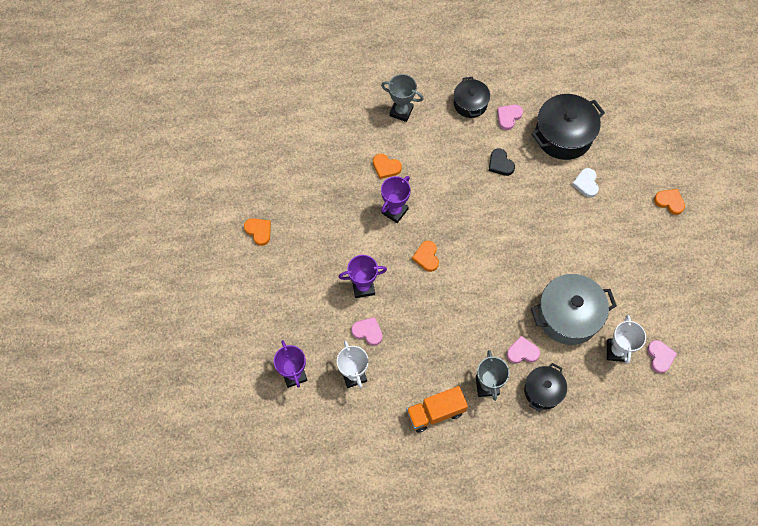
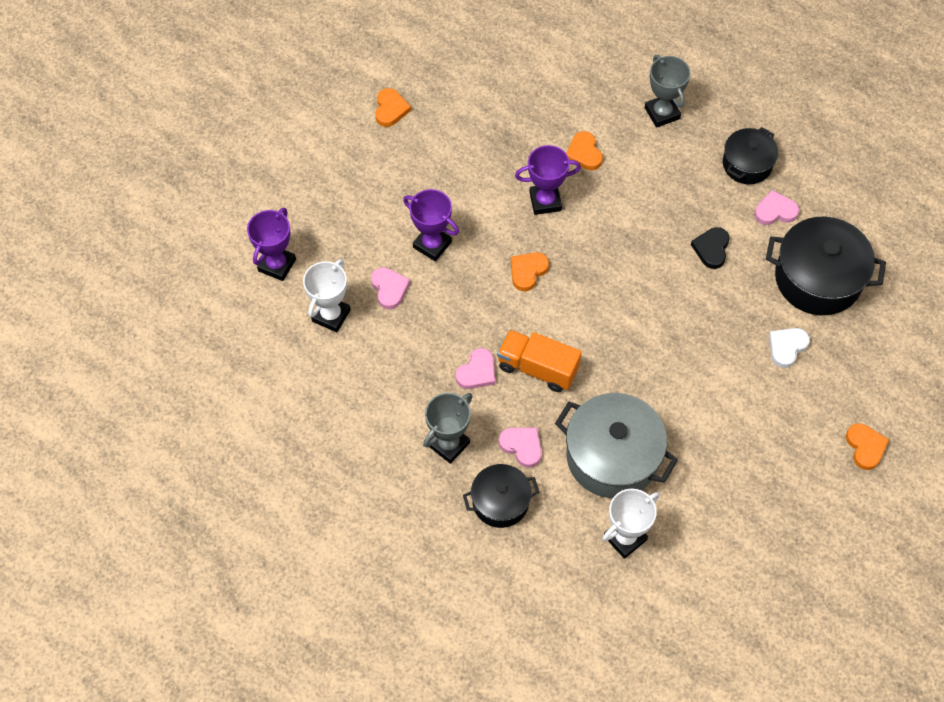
camera: 45 degrees right, 5 degrees down
(435, 412) = (369, 421): orange truck -> orange truck (537, 368)
(660, 357) = (666, 587): pink heart -> pink heart (477, 372)

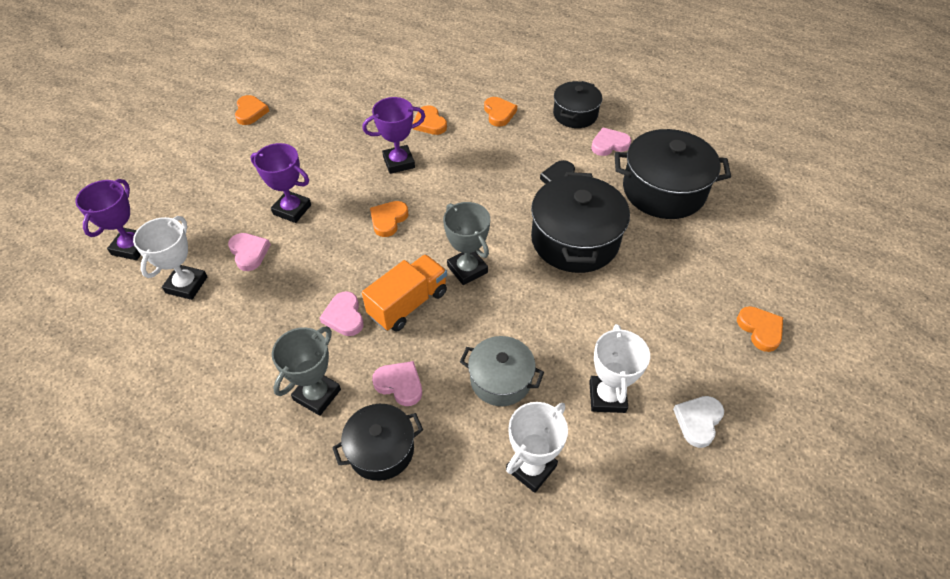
camera: 10 degrees left, 10 degrees down
(477, 372) = (344, 316): pink heart -> pink heart turned 135 degrees clockwise
(537, 368) = (408, 304): orange truck -> orange truck turned 120 degrees clockwise
(612, 456) = (500, 380): grey pot -> grey pot, size x0.60
(662, 113) = (493, 88): grey trophy -> grey trophy (467, 269)
(662, 150) = (499, 113): none -> orange heart
(704, 488) = (607, 397): none -> white trophy
(711, 324) = (575, 240): none -> black pot
(786, 347) = (653, 250): white heart -> white heart (698, 421)

